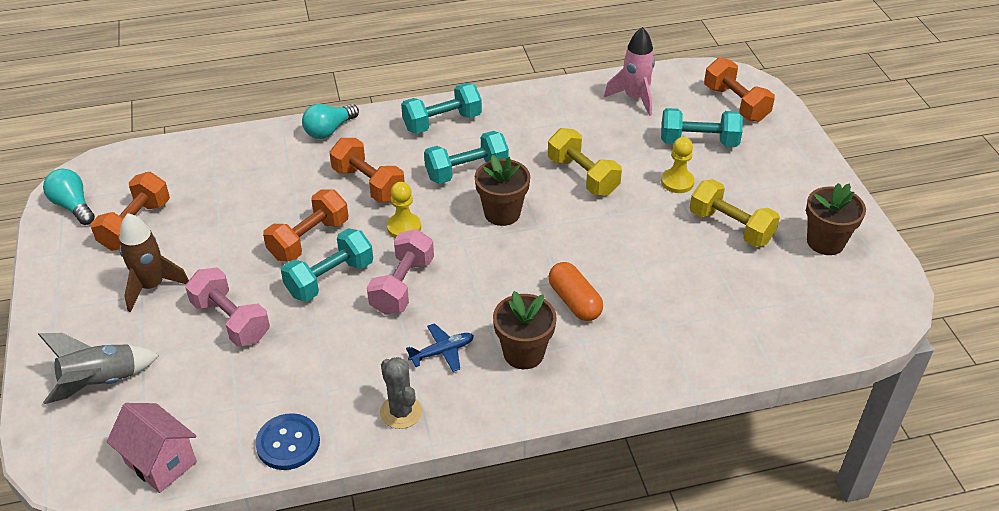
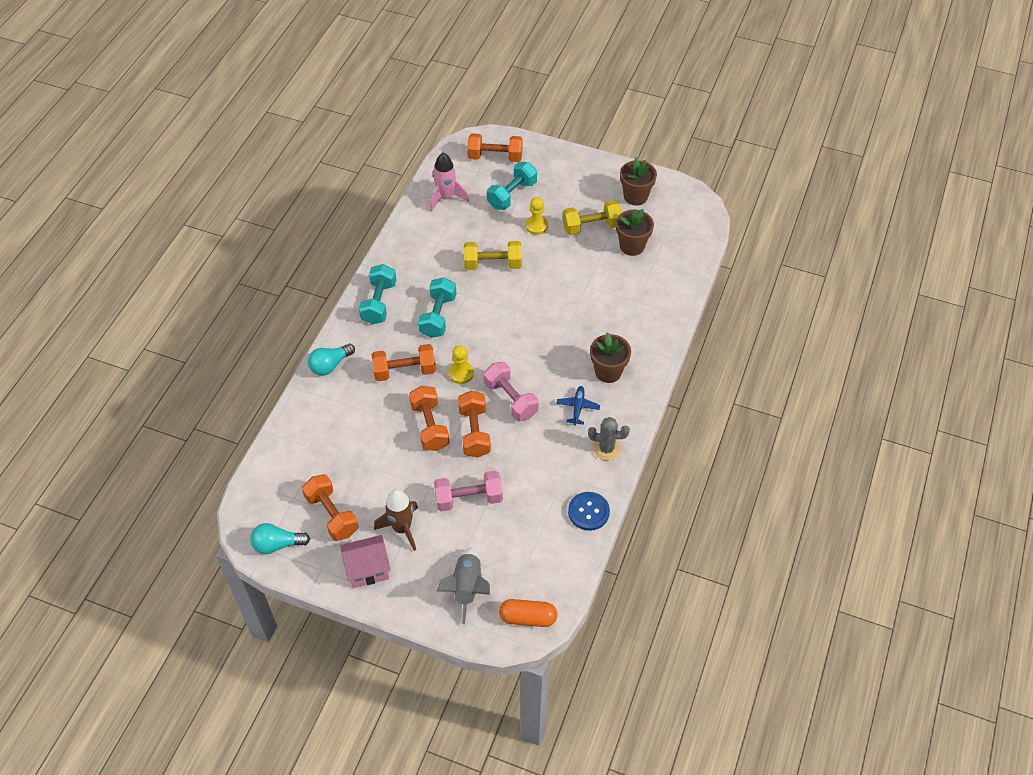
camera: 55 degrees left, 10 degrees up
(161, 462) = (556, 580): pink house -> pink house (367, 570)
(329, 130) = (330, 365): turquoise light bulb -> turquoise light bulb turned 60 degrees clockwise
(330, 279) = (474, 432): turquoise dumbbell -> orange dumbbell
(502, 213) = (490, 320): brown flower pot -> brown flower pot (632, 246)
(574, 301) = (589, 328): orange capsule -> orange capsule (528, 618)

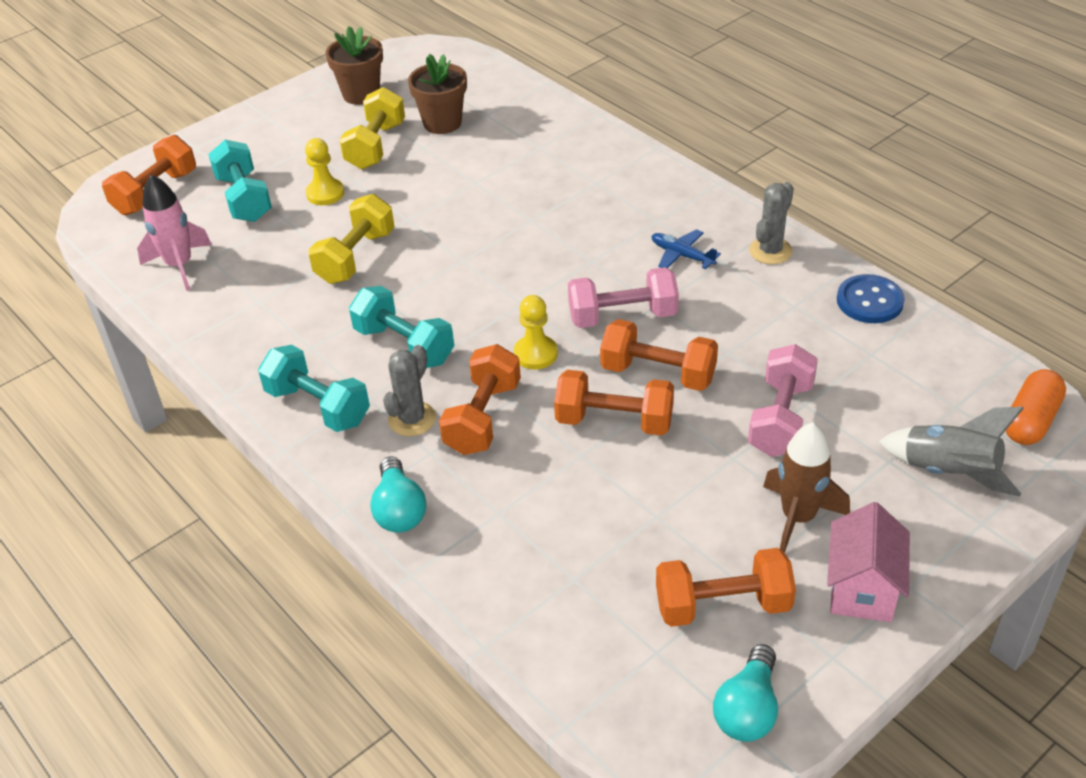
camera: 60 degrees left, 10 degrees down
(389, 343) = (412, 419): none -> grey cactus
(608, 372) = (639, 209): brown flower pot -> none

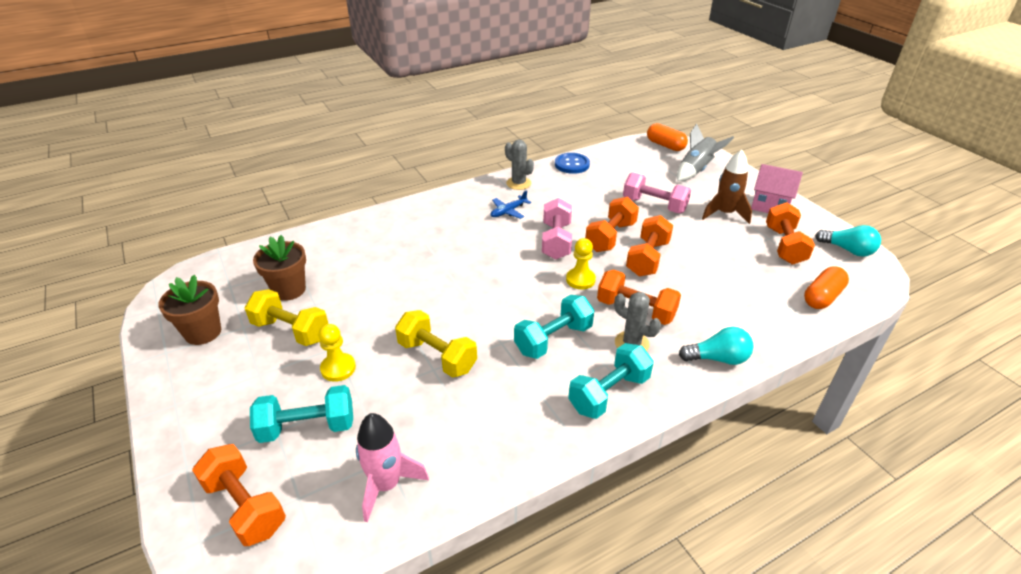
camera: 80 degrees left, 5 degrees down
(579, 650) = (822, 297): none -> orange capsule

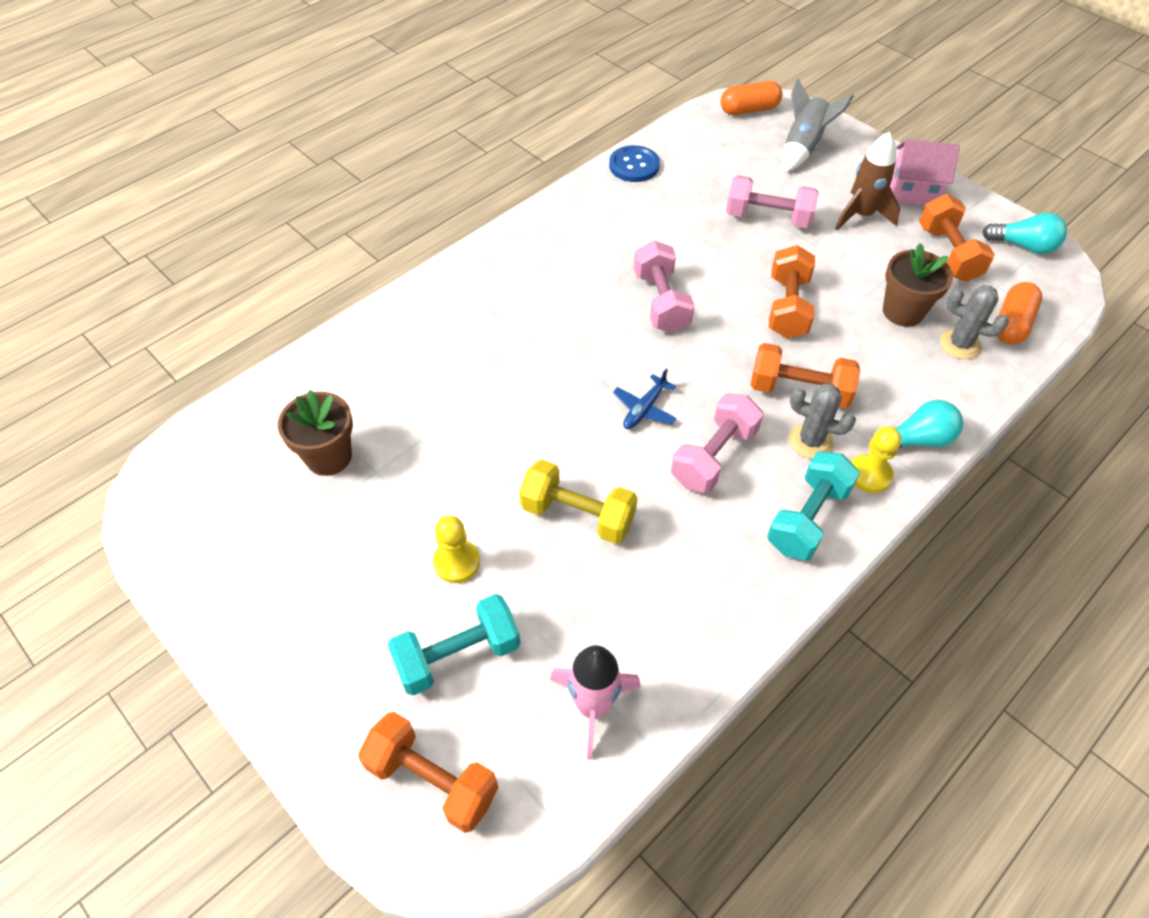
camera: 15 degrees left, 15 degrees up
(203, 332) = (241, 551): brown flower pot -> brown flower pot (903, 311)
(291, 330) = (364, 520): yellow dumbbell -> none
(508, 211) = (578, 264): blue plane -> blue plane (644, 409)
(518, 183) = (573, 212): grey cactus -> grey cactus (960, 344)
(553, 339) = (714, 456): turquoise dumbbell -> pink dumbbell
(580, 280) = (715, 358): yellow pawn -> yellow pawn (869, 475)
(610, 237) = (729, 281): orange dumbbell -> none
(665, 145) = (749, 110): orange capsule -> orange capsule turned 45 degrees counterclockwise

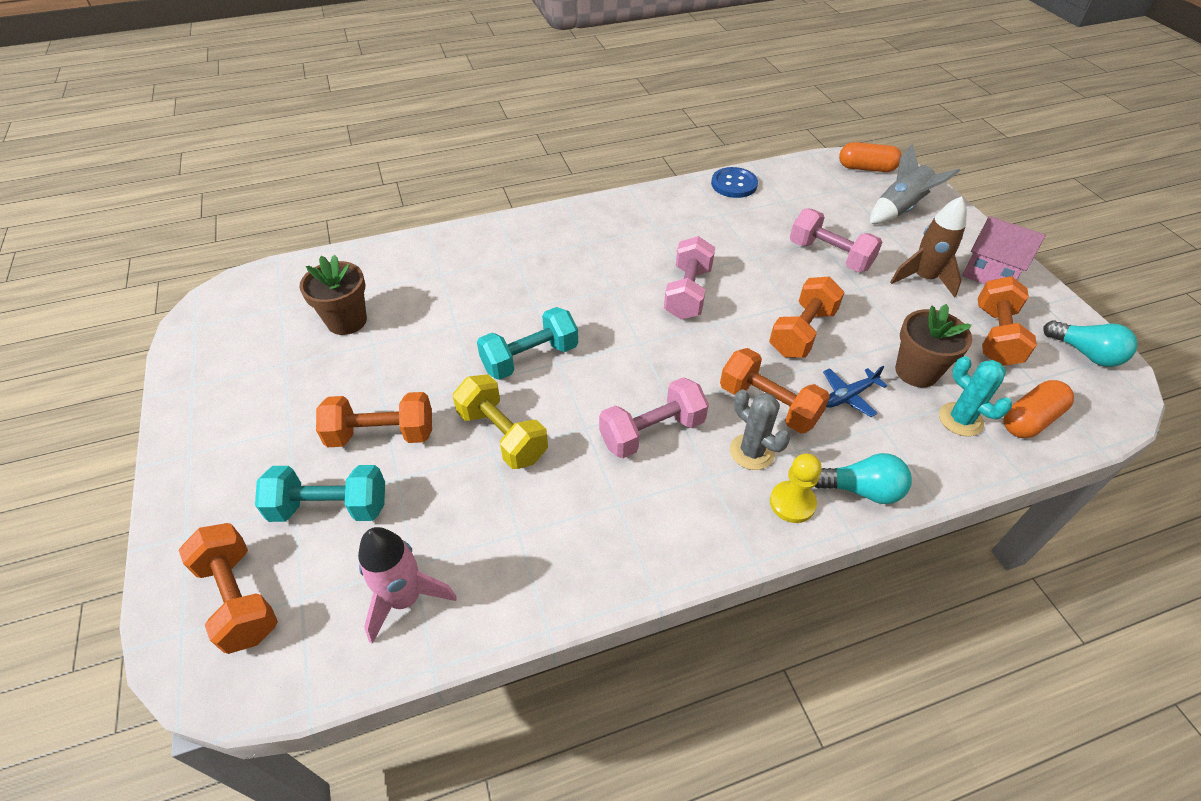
camera: 25 degrees right, 5 degrees down
(457, 562) = (381, 434): yellow pawn -> orange dumbbell
(644, 409) = (616, 371): blue plane -> blue plane (848, 396)
(807, 518) = (705, 518): turquoise dumbbell -> turquoise dumbbell (530, 358)
(960, 344) = (960, 419): grey cactus -> turquoise cactus

